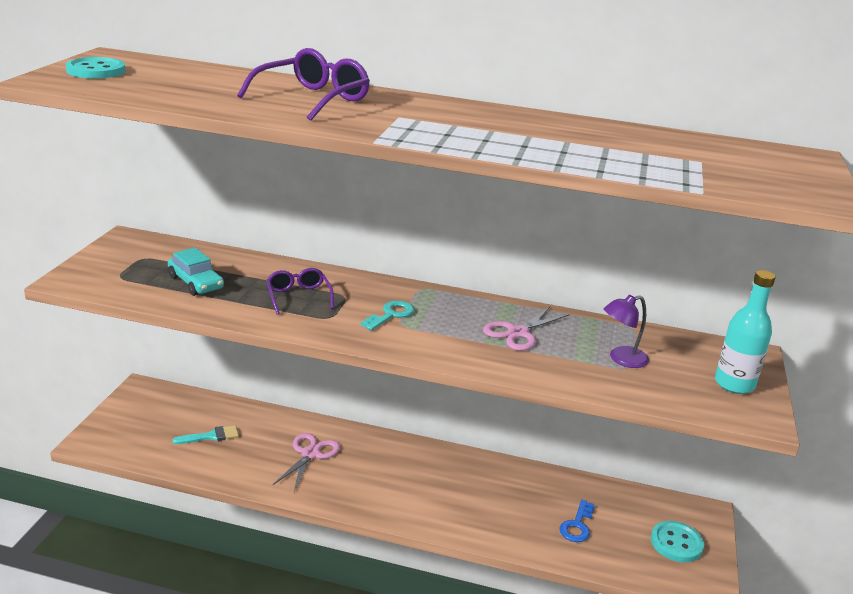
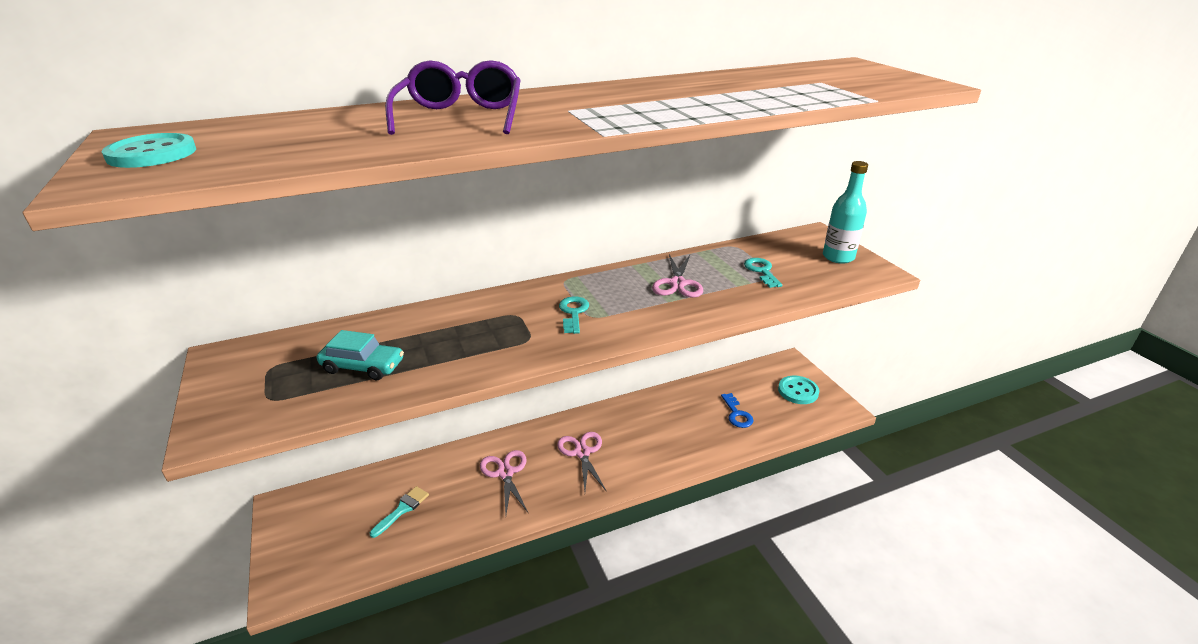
camera: 35 degrees left, 5 degrees up
(298, 297) = (478, 333): purple glasses -> none
(389, 474) = (582, 452): none -> pink scissors
(621, 359) = (761, 271): purple lamp -> turquoise key

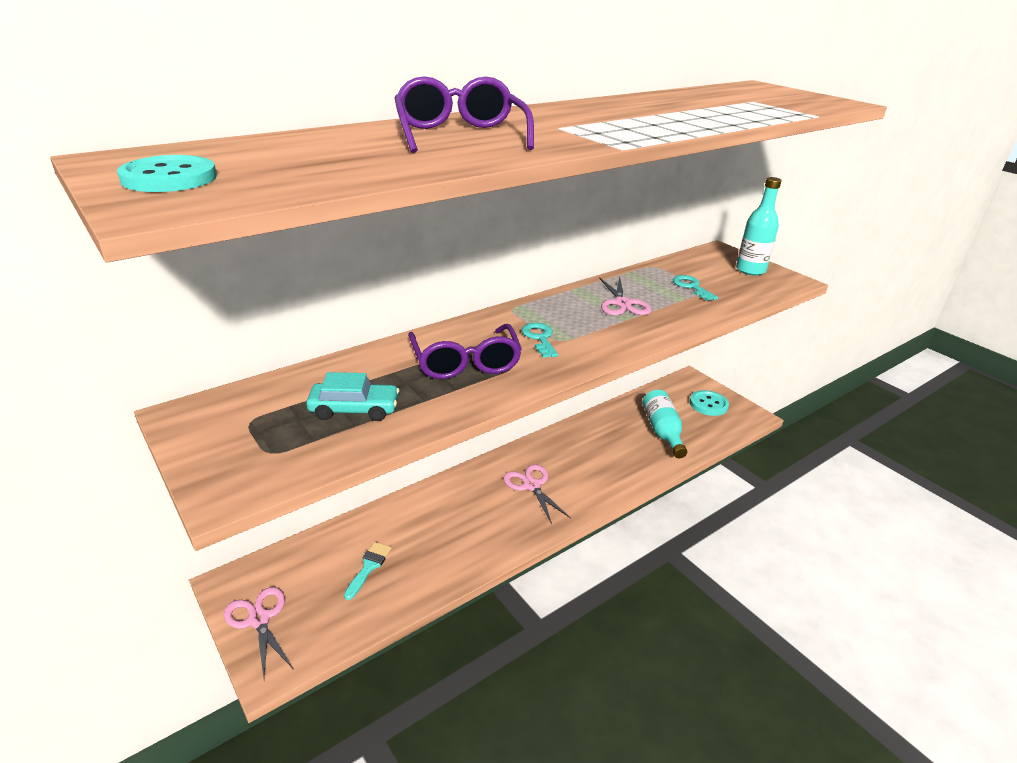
camera: 15 degrees left, 0 degrees up
(488, 331) = (465, 363): none -> purple glasses
(505, 473) = (462, 515): pink scissors -> pink scissors (259, 619)
(737, 414) = (662, 431): blue key -> turquoise bottle

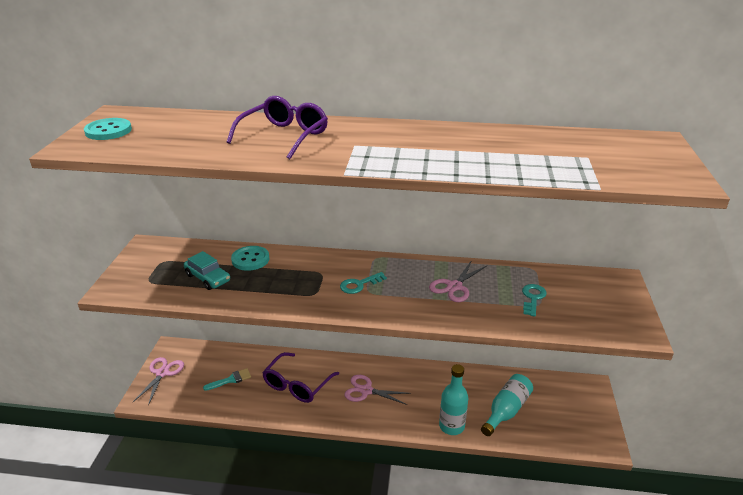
camera: 45 degrees right, 0 degrees up
(465, 363) = (295, 279): purple glasses -> purple glasses (297, 385)
(531, 485) = (366, 390): pink scissors -> pink scissors turned 90 degrees counterclockwise
(540, 338) = (359, 285): turquoise key -> turquoise key turned 150 degrees counterclockwise
(708, 404) = (577, 413): turquoise button -> turquoise button (250, 259)
(750, 270) = (616, 307): turquoise bottle -> turquoise bottle (451, 426)

